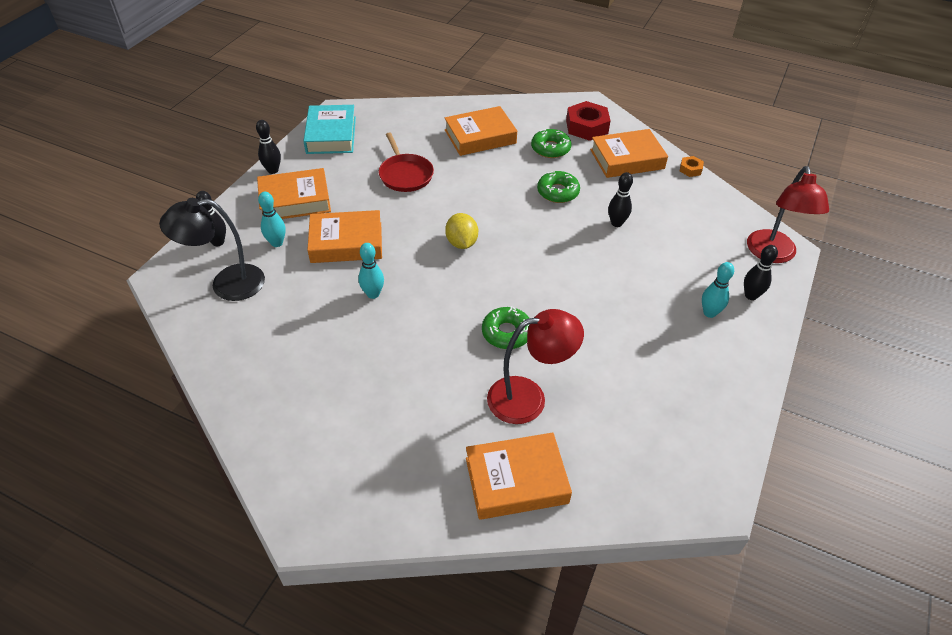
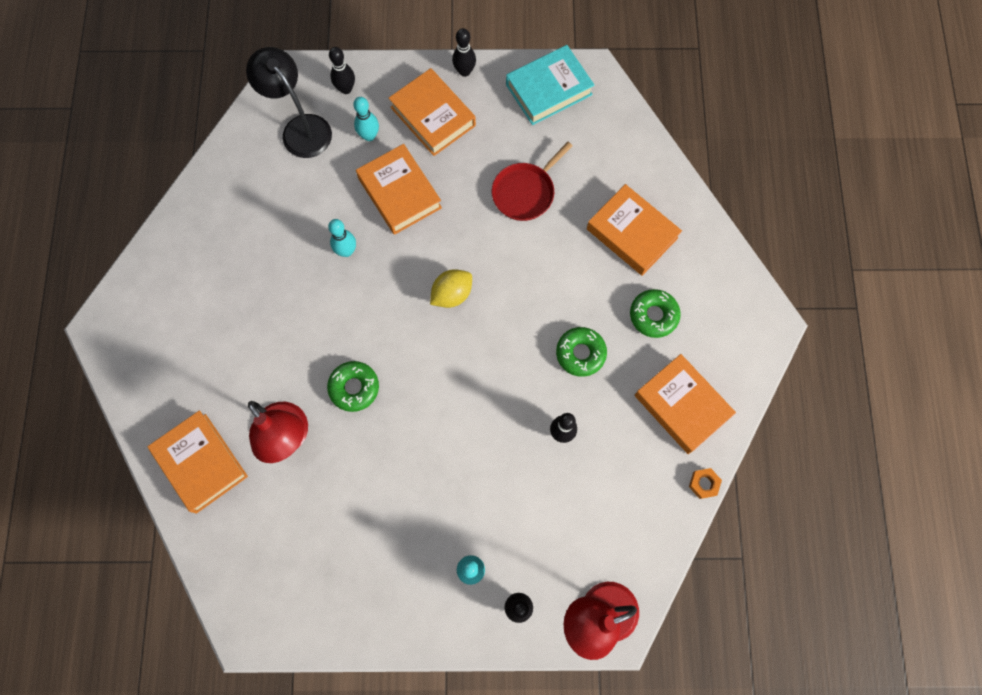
camera: 65 degrees right, 25 degrees up
(586, 127) = (719, 338): red nut -> none

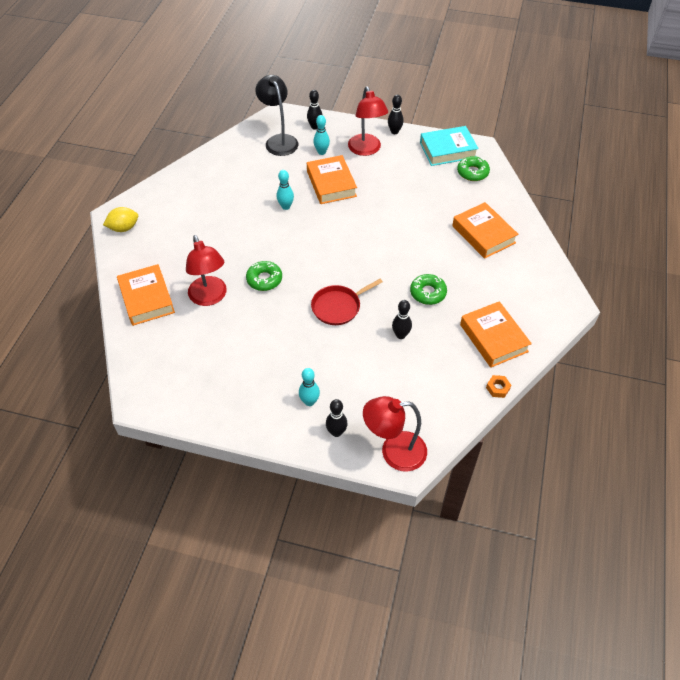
camera: 15 degrees right, 20 degrees down
(433, 116) = (366, 150): orange book -> red lamp
(452, 294) = (348, 243): yellow lemon -> yellow lemon (124, 228)
(525, 192) = (416, 199): red pan -> red pan (338, 307)
(653, 315) = (486, 282): green donut -> green donut (472, 172)

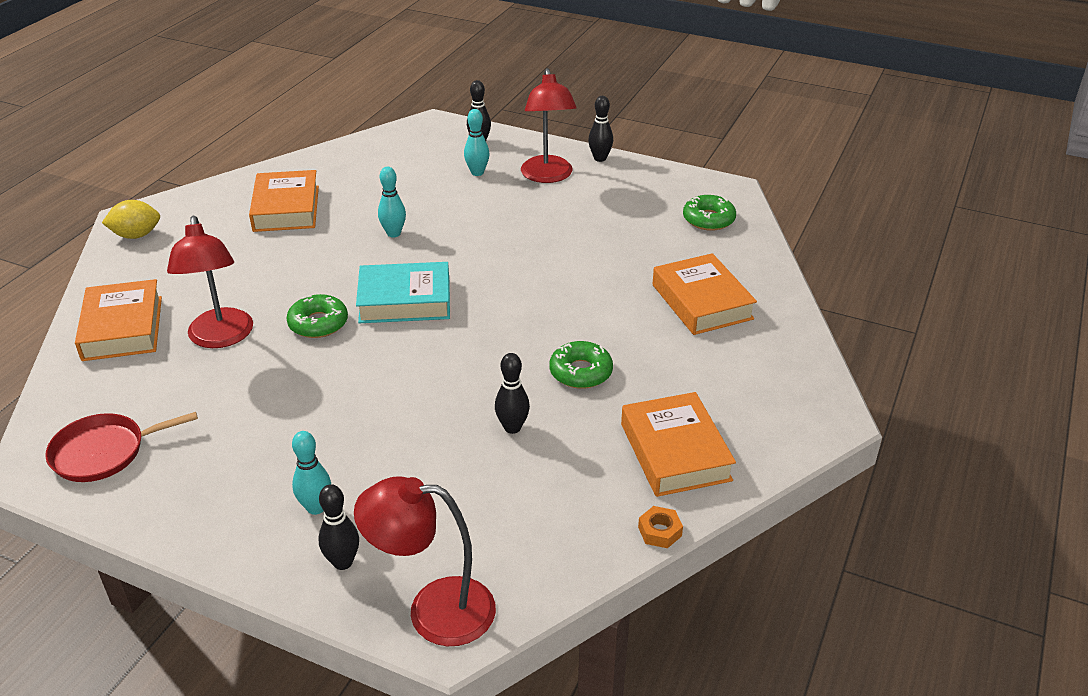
camera: 10 degrees right, 15 degrees down
(279, 140) = (418, 153): black lamp -> none
(331, 184) = (476, 212): orange book -> orange book (286, 208)
(338, 307) = (422, 374): red pan -> red pan (104, 452)
(447, 150) = (677, 188): turquoise book -> turquoise book (405, 300)

